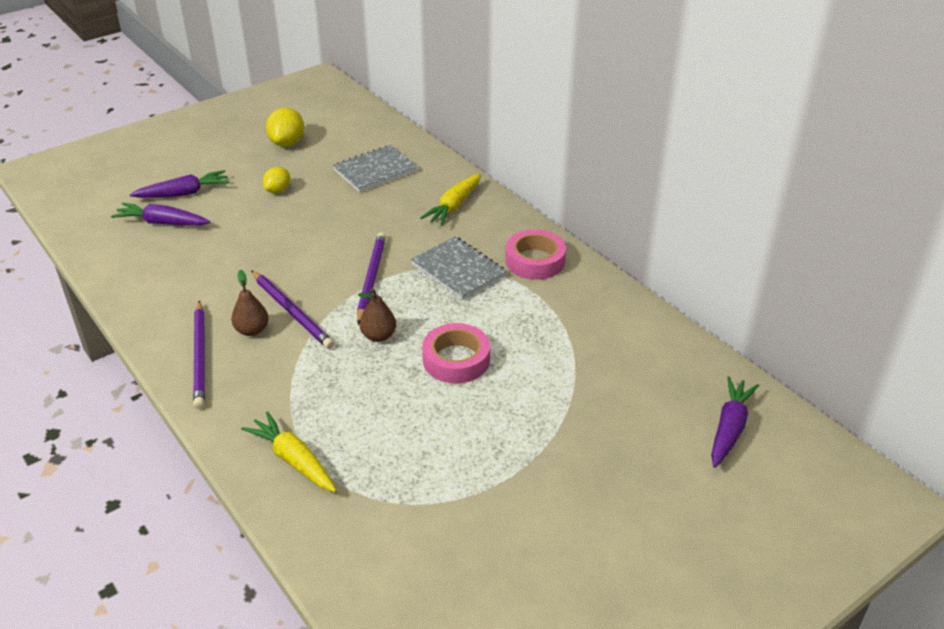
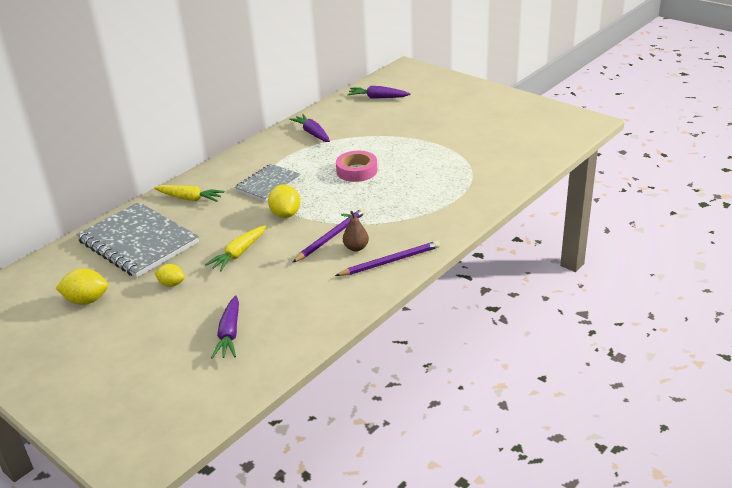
camera: 100 degrees left, 5 degrees down
(183, 193) = (179, 337): purple carrot -> purple carrot (312, 133)
(294, 460) = (460, 204): yellow carrot -> yellow carrot (239, 253)
(371, 279) = (285, 214): purple pencil -> yellow lemon
(375, 170) = (138, 242): grey notebook -> grey notebook, size x1.72
(378, 336) = (345, 199): brown pear -> none
(535, 261) = (252, 160): pink tape -> none

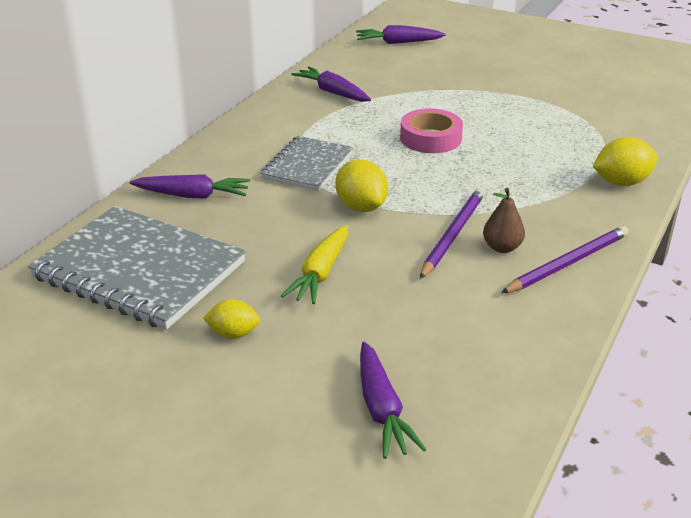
camera: 15 degrees left, 0 degrees up
(87, 300) = (92, 378): yellow lemon -> yellow lemon (621, 182)
(189, 198) = (192, 195): yellow carrot -> purple carrot

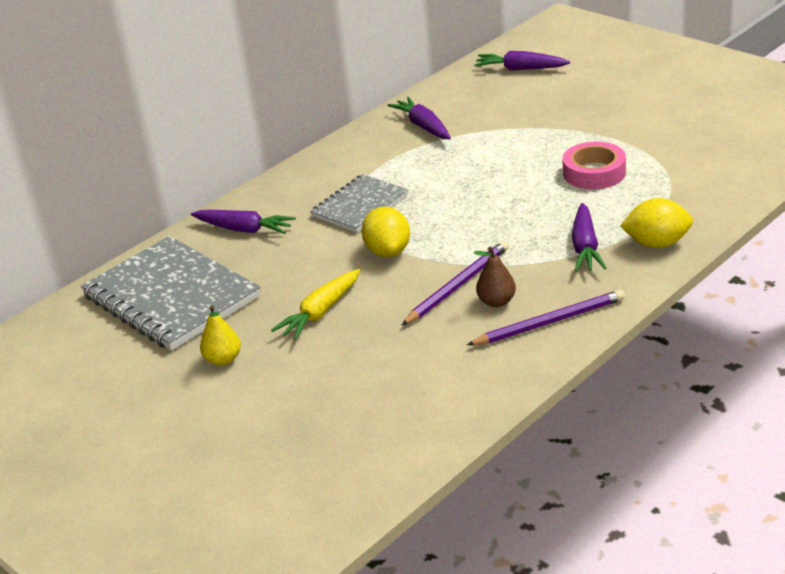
camera: 20 degrees right, 0 degrees up
(233, 334) = (223, 359): yellow lemon -> yellow pear
(382, 409) = (312, 434): purple carrot -> purple carrot (585, 247)
(430, 138) = (493, 183): pink tape -> pink tape (594, 173)

